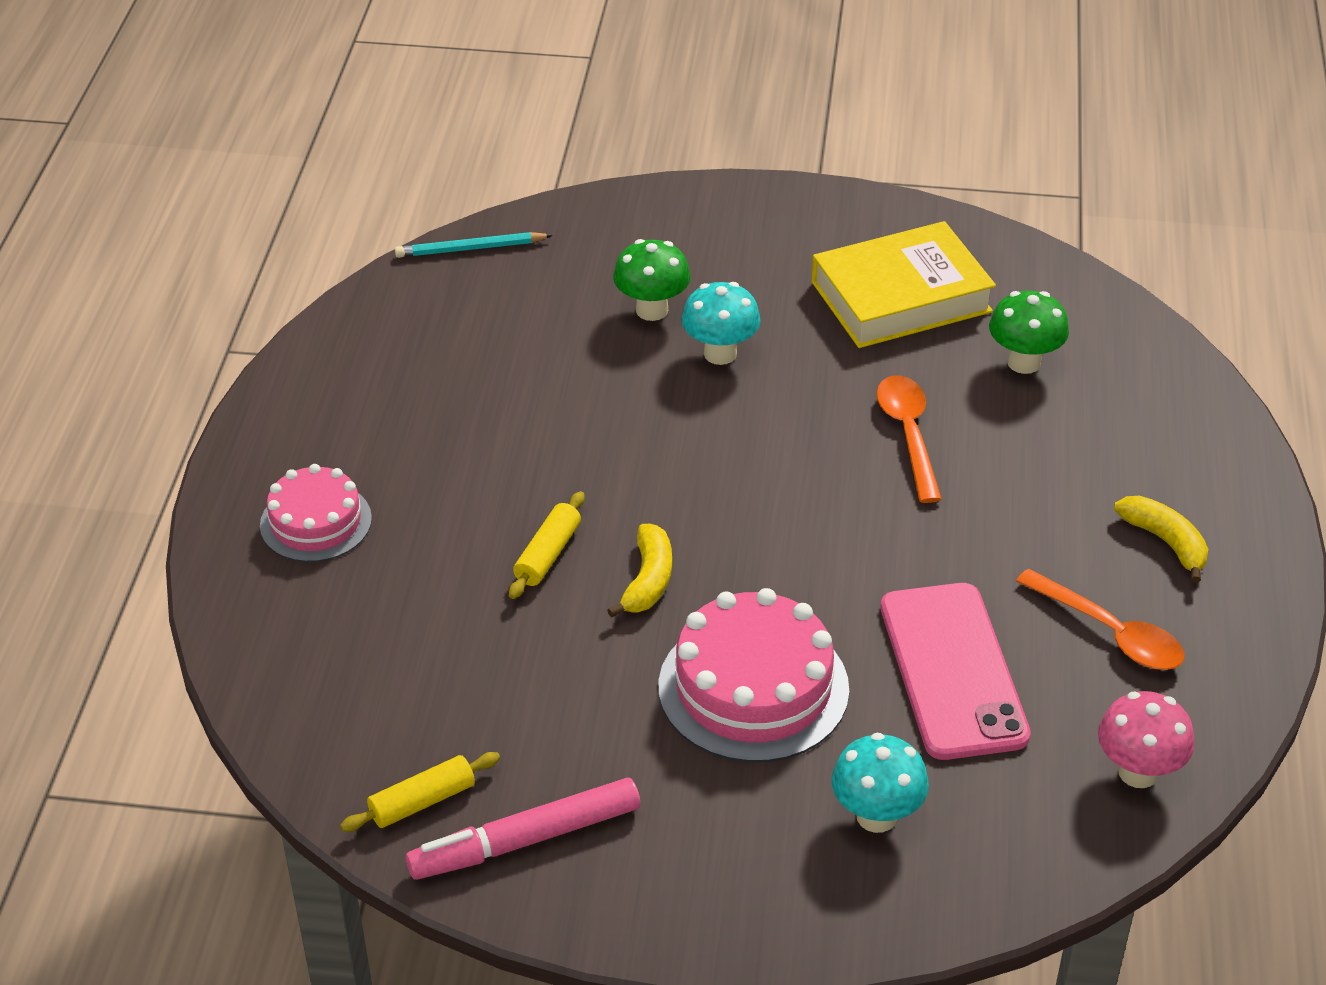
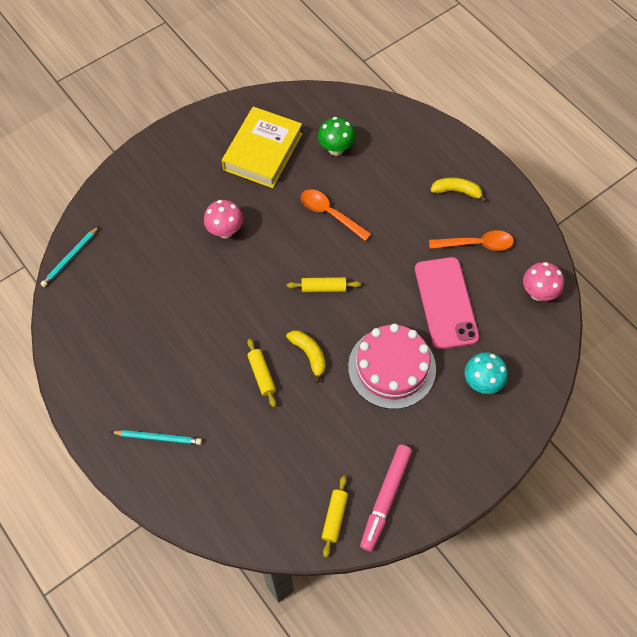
camera: 45 degrees left, 20 degrees up
(316, 522) = (158, 438): pink cake -> turquoise pencil
(652, 310) = (177, 231): green mushroom -> none
(720, 354) = (225, 231): turquoise mushroom -> pink mushroom
(777, 516) = (323, 288): none -> yellow rolling pin
(953, 671) = (446, 303): pink phone -> pink phone turned 45 degrees clockwise

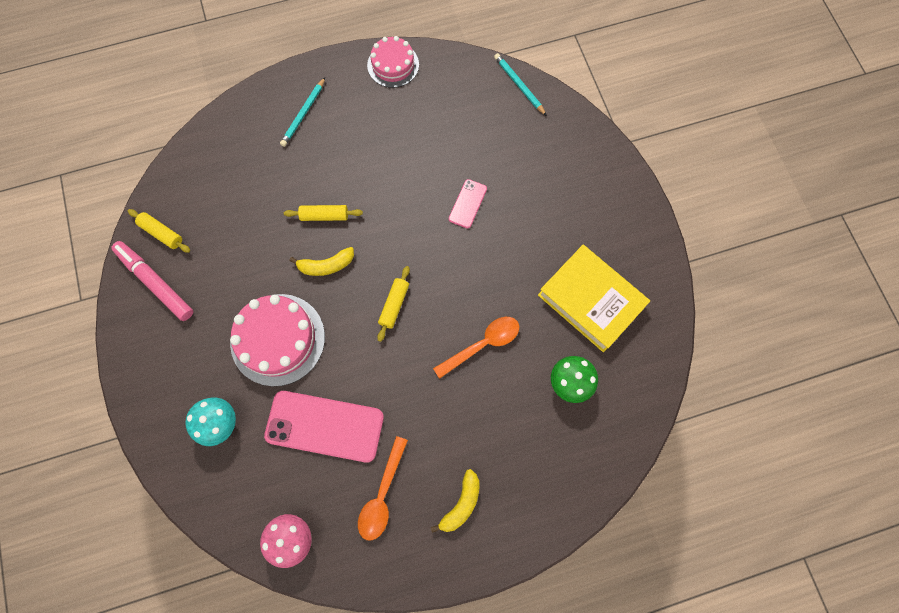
camera: 110 degrees right, 10 degrees up
(76, 375) = (393, 65): none -> pink cake
(208, 262) = (467, 204): none -> pink phone
(225, 231) = (499, 231): pink mushroom -> none

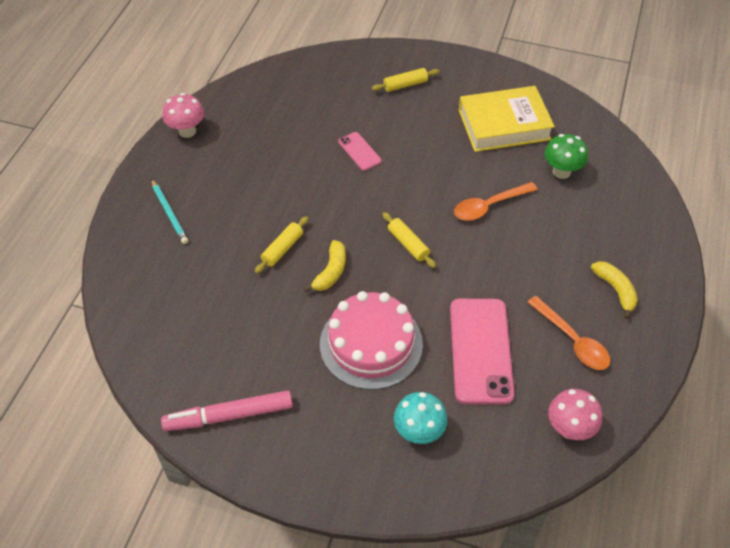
camera: 55 degrees left, 20 degrees down
(162, 233) = (181, 383): yellow rolling pin -> yellow rolling pin (405, 85)
(324, 426) = (481, 350): pink phone -> pink phone turned 45 degrees counterclockwise
(393, 65) = (187, 131): pink cake -> pink mushroom
(482, 344) = (489, 206): orange spoon -> orange spoon turned 120 degrees counterclockwise
(519, 85) = (287, 69): turquoise pencil -> none

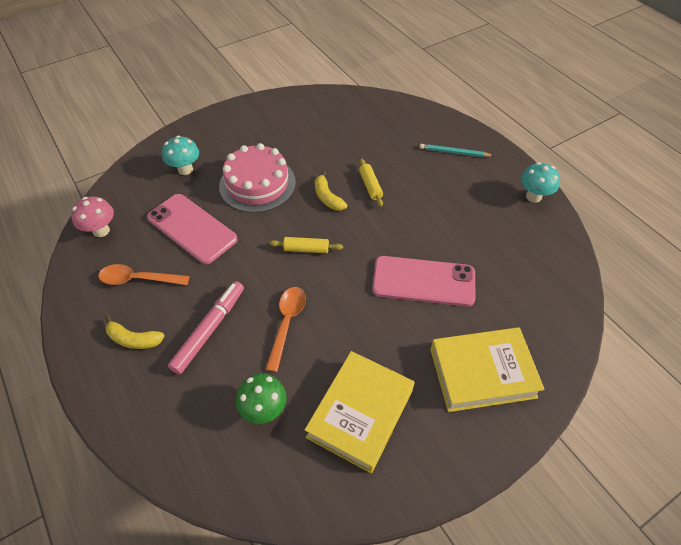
camera: 130 degrees right, 0 degrees up
(187, 131) = (533, 196): pink mushroom -> turquoise mushroom
(229, 415) = (283, 111): pink marker -> pink marker (209, 330)
(359, 151) = (423, 281): pink phone -> pink phone, size x2.05
(405, 85) = (482, 373): yellow rolling pin -> yellow book

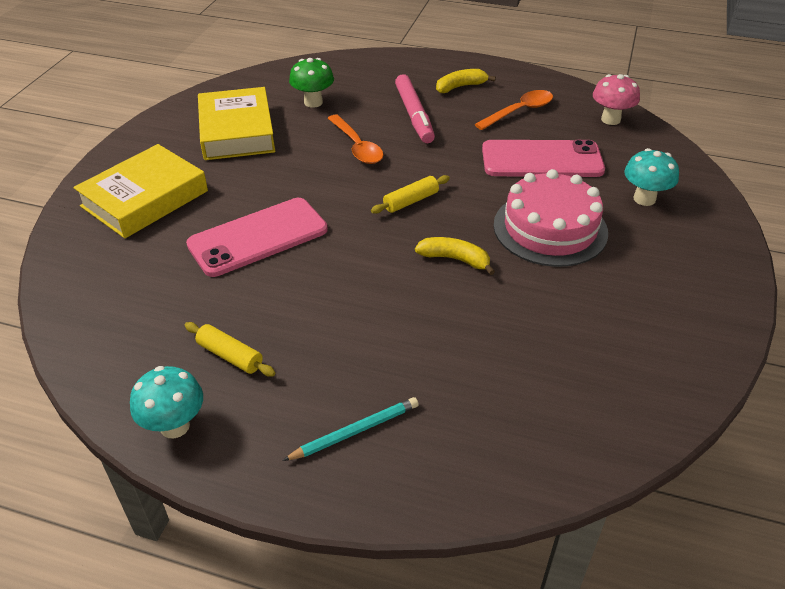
camera: 140 degrees right, 10 degrees down
(370, 186) = (421, 302): yellow rolling pin -> yellow rolling pin (230, 356)

